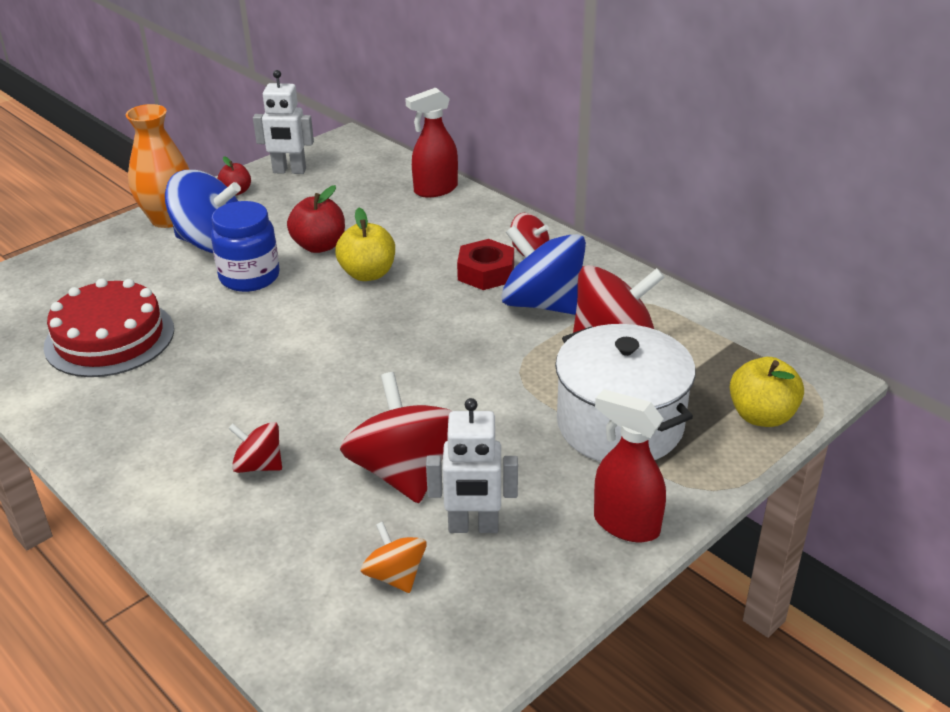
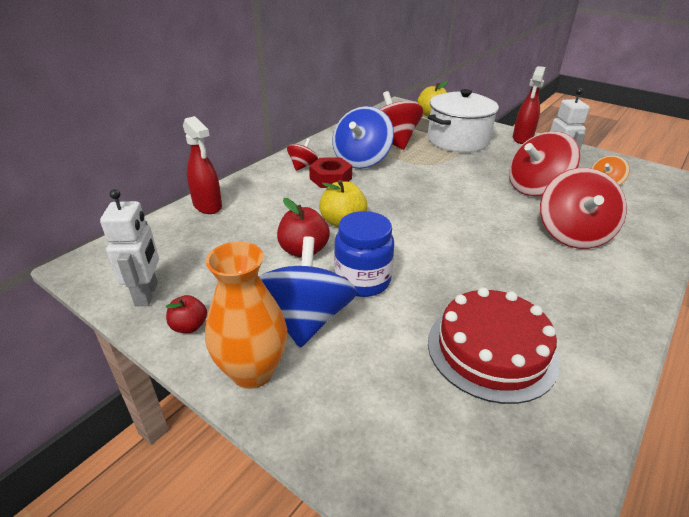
camera: 100 degrees left, 0 degrees up
(259, 465) = (572, 234): red spinning top -> red spinning top, size x1.94

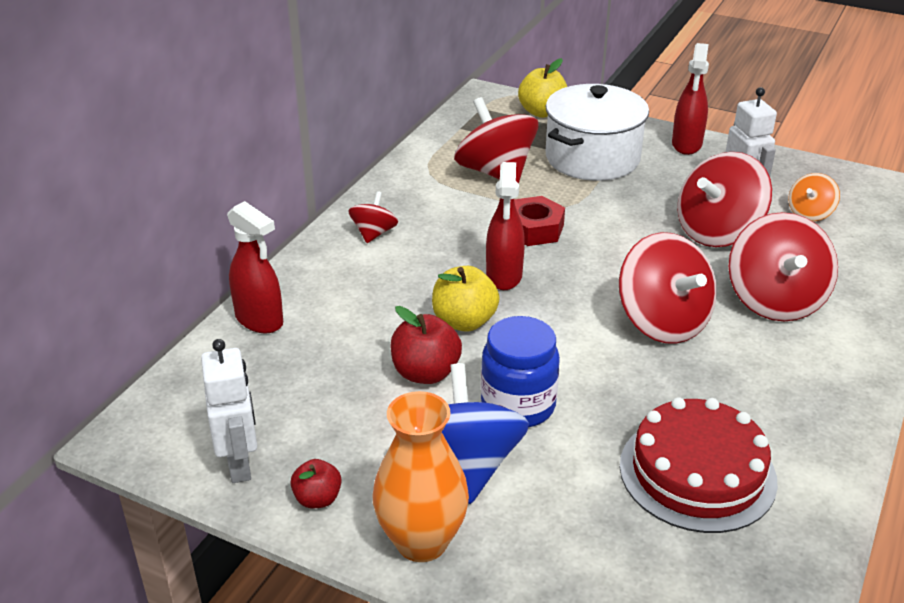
camera: 10 degrees left, 0 degrees up
(330, 178) = (423, 250): red nut -> red nut (534, 229)
(361, 160) = (458, 212): blue spinning top -> none
(379, 198) = (504, 276): none -> red spray bottle
(485, 238) = (662, 322): none -> red spinning top

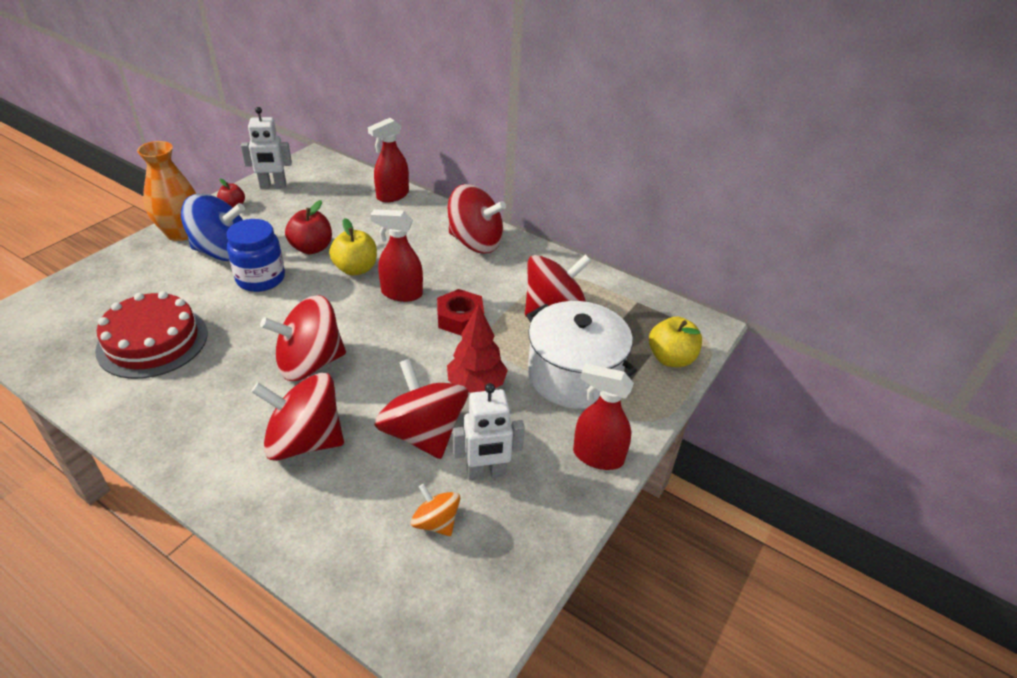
camera: 95 degrees right, 5 degrees up
(374, 233) = (475, 242): red spinning top -> red spinning top, size x1.94
(635, 209) = (476, 385): none -> red tree

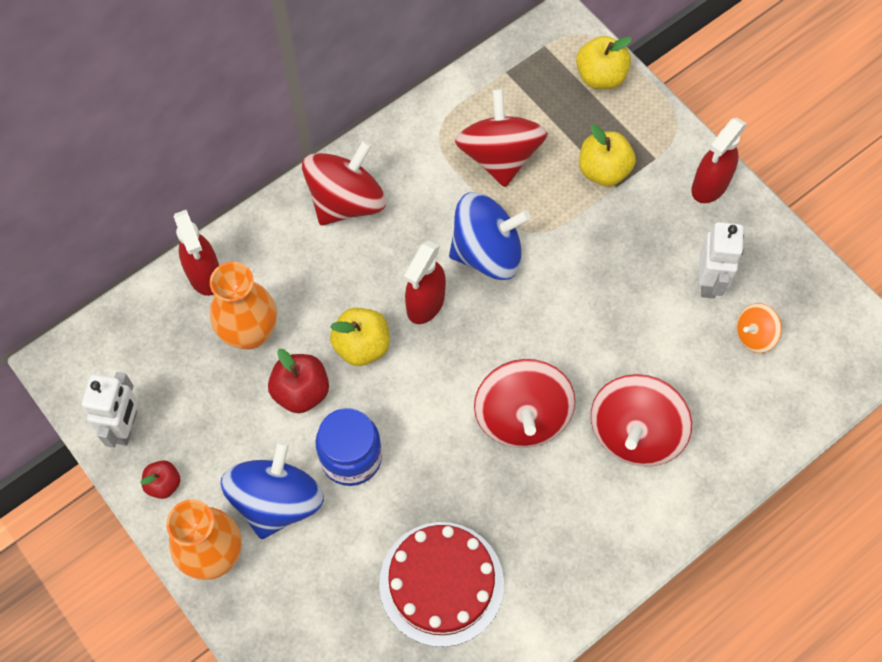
camera: 70 degrees left, 25 degrees up
(353, 220) = (250, 333): none -> orange vase
(423, 433) = (649, 325): red spinning top -> none
(460, 318) = (487, 252): red nut -> blue spinning top
(476, 385) = (594, 262): red tree -> none
(574, 376) = (603, 170): white pot -> yellow apple

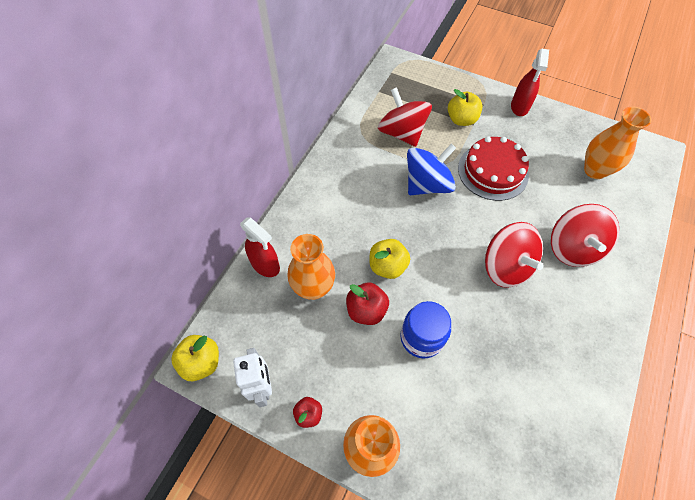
camera: 25 degrees left, 5 degrees down
(277, 501) = (391, 389): blue spinning top -> none
(346, 201) = (330, 188): red spinning top -> none
(425, 304) = (410, 226): red spray bottle -> none
(441, 583) = (526, 393): red cake -> red cake (493, 171)
(600, 76) = (429, 76): yellow apple -> yellow apple (201, 362)
(708, 282) = (553, 153): white robot -> none
(754, 335) = (595, 170): orange spinning top -> orange vase

